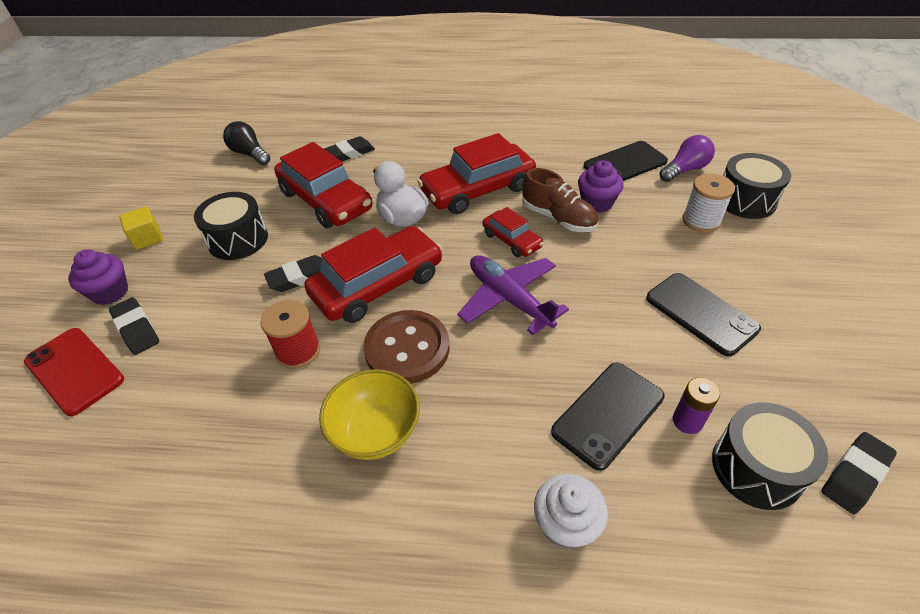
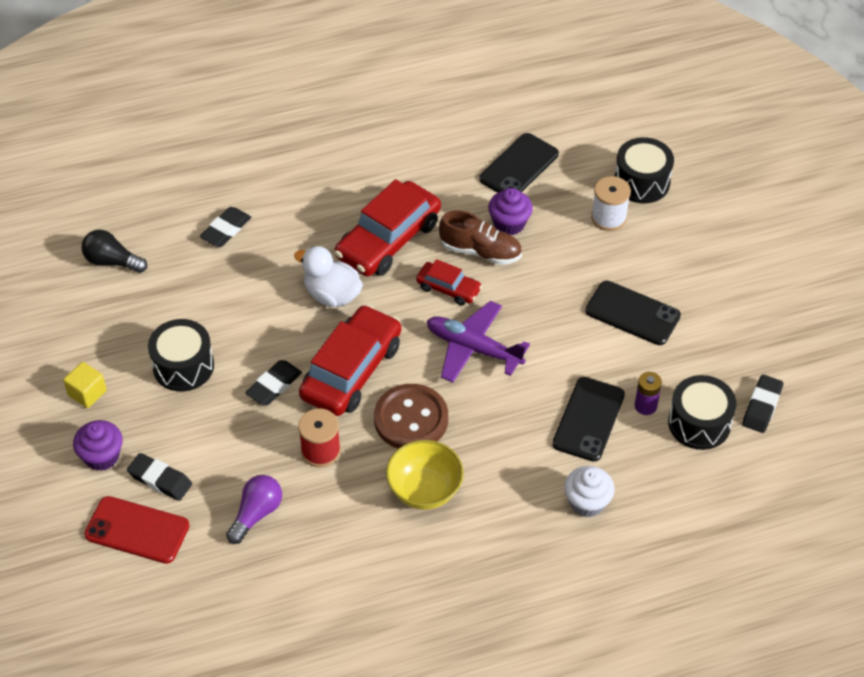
camera: 25 degrees left, 5 degrees up
(325, 200) = (241, 296): red car -> none
(685, 170) = (578, 159): purple light bulb -> purple light bulb (256, 514)

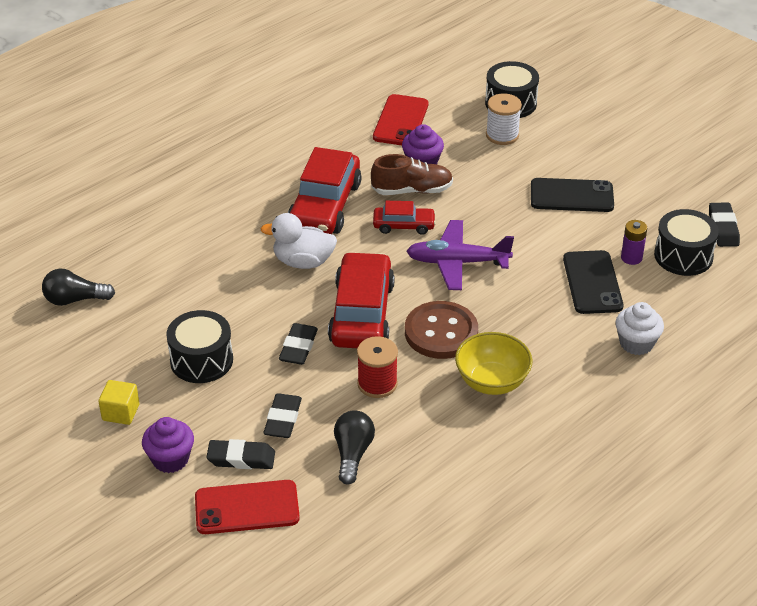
camera: 25 degrees left, 10 degrees down
(226, 230) = (169, 242): black eraser -> black eraser (283, 419)
(256, 514) = (352, 454): purple light bulb -> black light bulb
(519, 166) = (400, 121): black phone -> red phone

